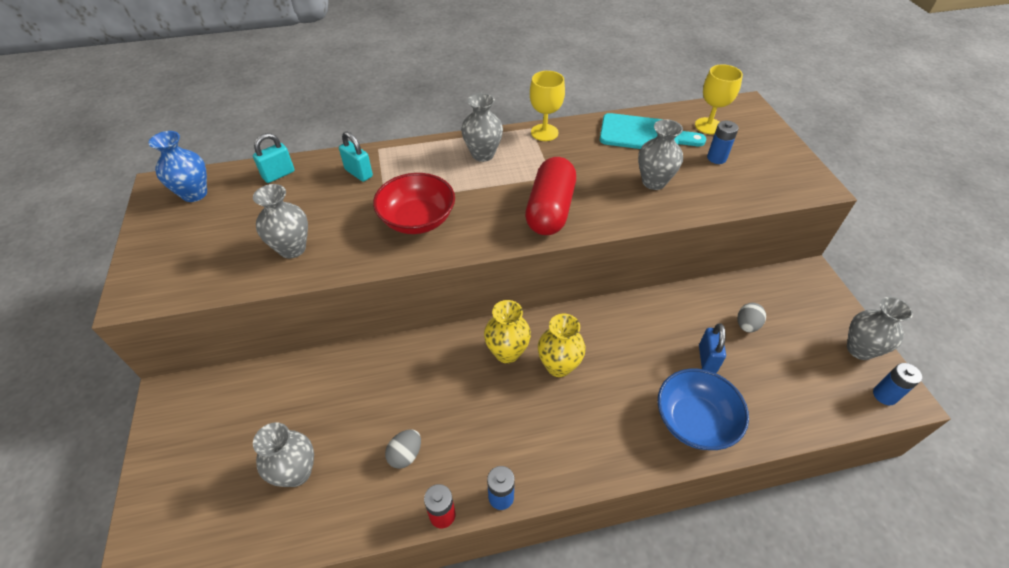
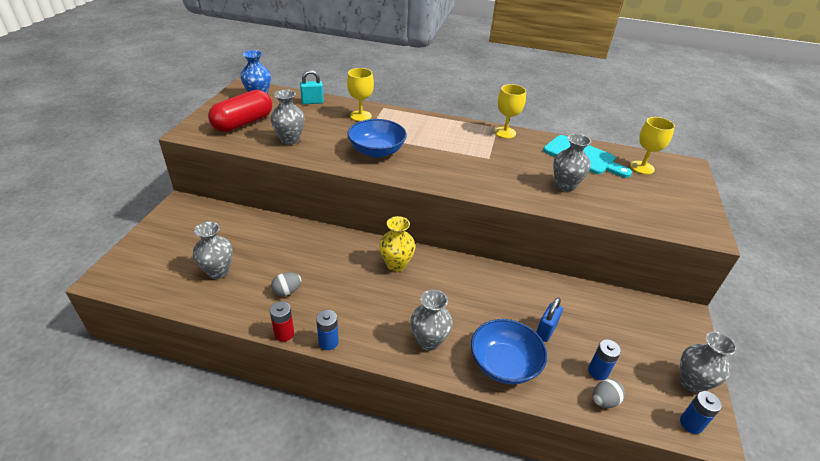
camera: 25 degrees right, 10 degrees down
(359, 173) = (360, 116): turquoise padlock -> yellow goblet
(417, 219) = (377, 151): red bowl -> blue bowl
(483, 154) = (450, 131): grey vase -> grey vase (429, 341)
(550, 210) = (471, 175): red capsule -> red capsule (243, 123)
(558, 366) = (426, 287): yellow vase -> none
(716, 158) = (631, 188): blue battery -> blue battery (598, 371)
(746, 325) = (597, 324): grey egg -> grey egg (604, 401)

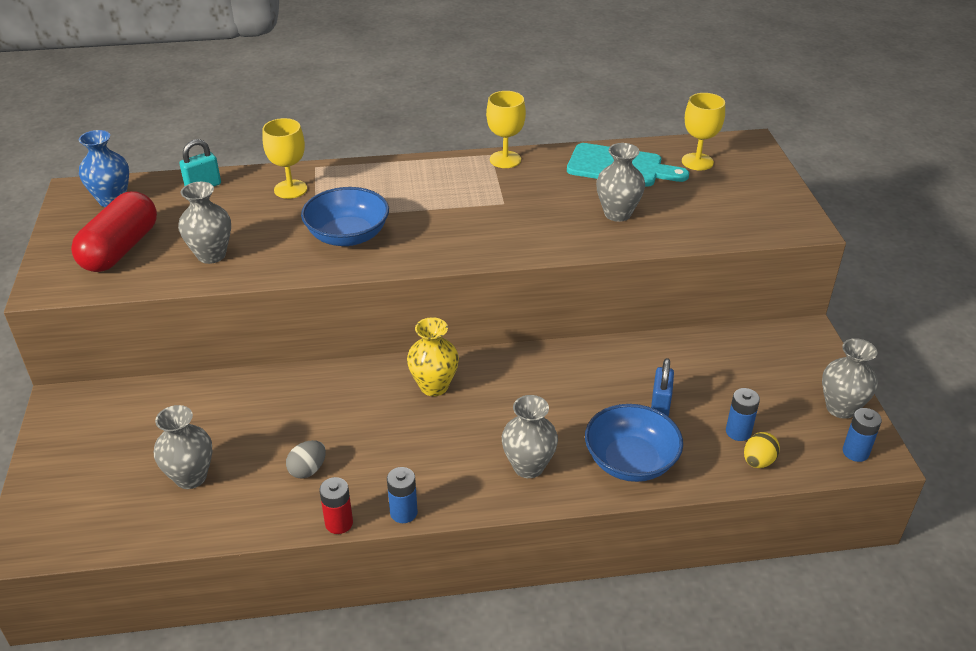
camera: 20 degrees left, 0 degrees up
(604, 401) = (758, 461): grey egg -> yellow egg

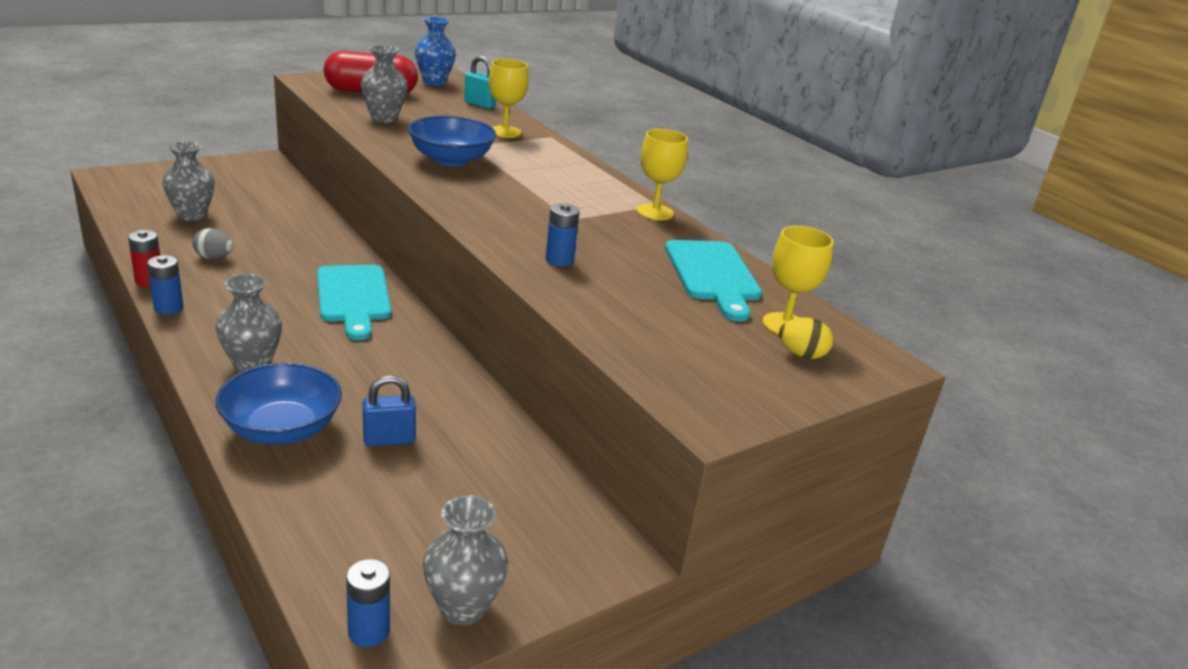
camera: 60 degrees right, 10 degrees down
(434, 386) = (353, 297): yellow vase -> turquoise cutting board
(617, 214) = (609, 281): grey vase -> none
(738, 432) = (367, 509): blue battery -> blue battery (559, 260)
(758, 461) = (315, 532): yellow egg -> yellow egg (801, 354)

